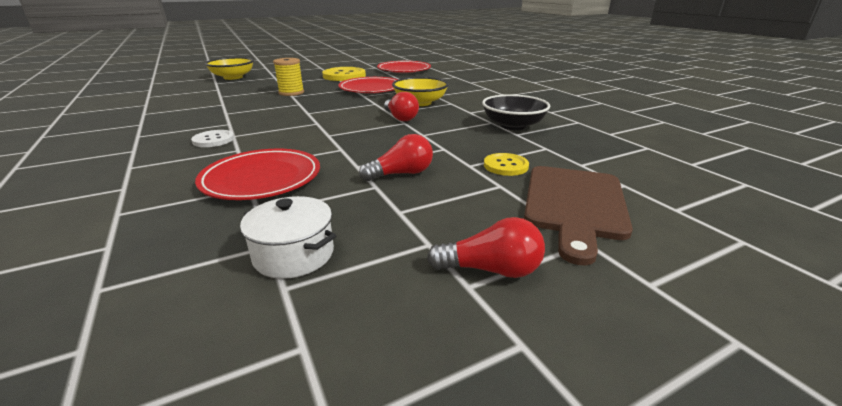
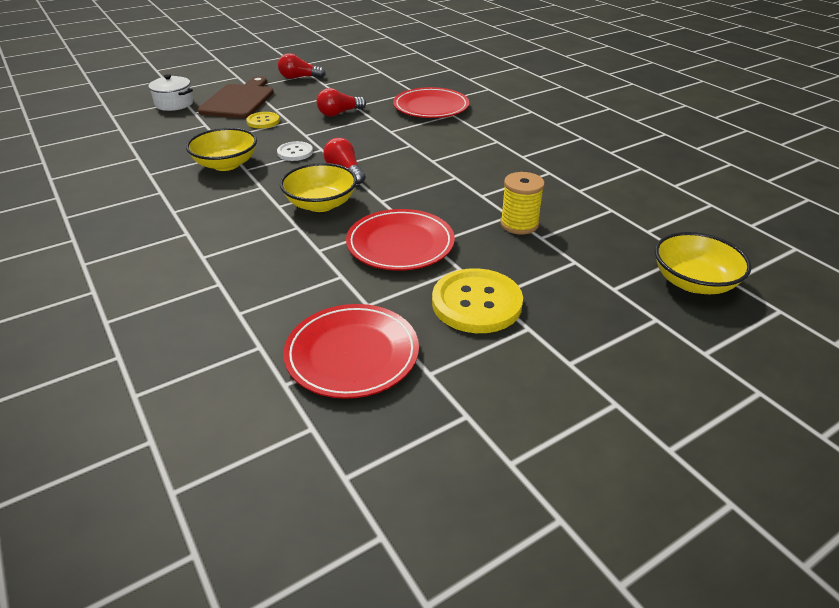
camera: 175 degrees right, 10 degrees up
(213, 140) = (507, 135): white button -> white button (295, 152)
(294, 254) = (383, 79): white pot -> white pot (174, 104)
(513, 125) = (226, 164): black bowl -> yellow bowl

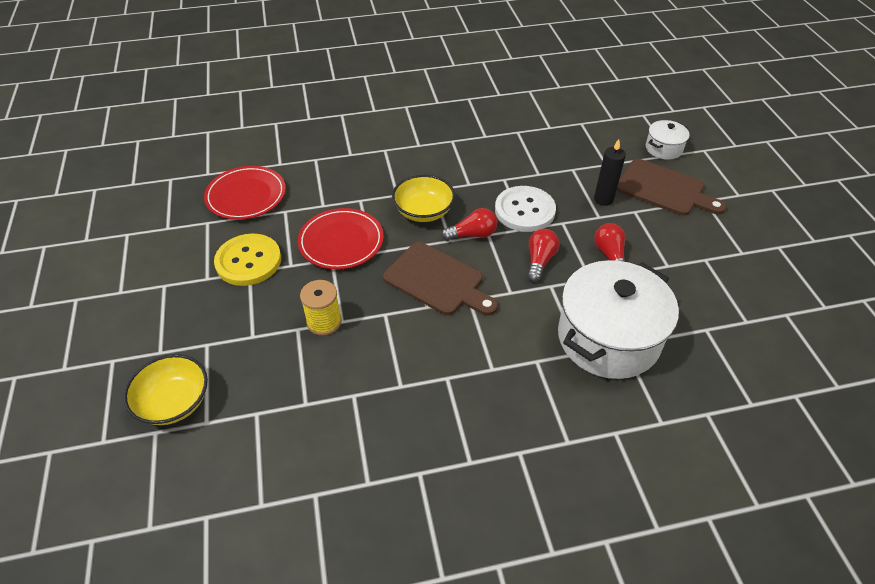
camera: 110 degrees right, 10 degrees up
(226, 164) = (517, 169): yellow bowl -> none
(263, 121) = (603, 199): yellow button -> black candle
(295, 152) = (524, 210): white button -> white button, size x1.82
(299, 78) = (729, 241): red light bulb -> red light bulb (539, 261)
(420, 178) = (437, 281): none -> brown cutting board
(431, 107) = (608, 338): red plate -> white pot

